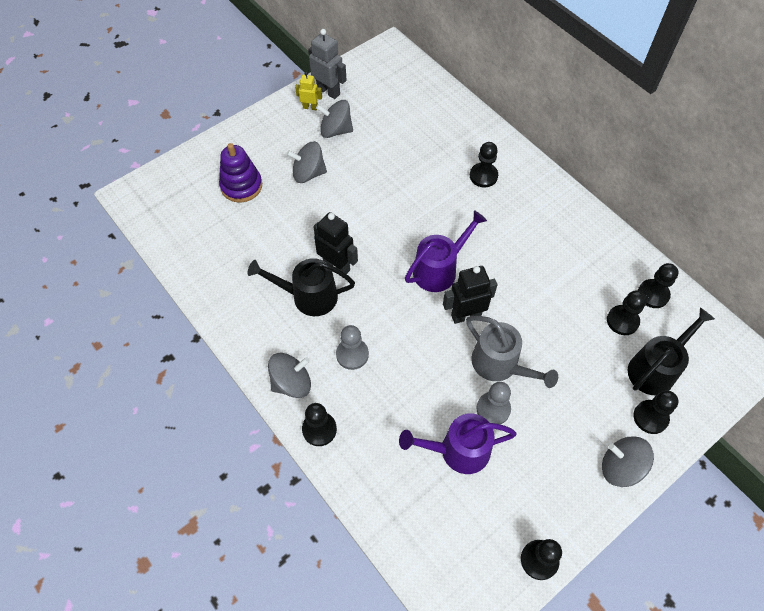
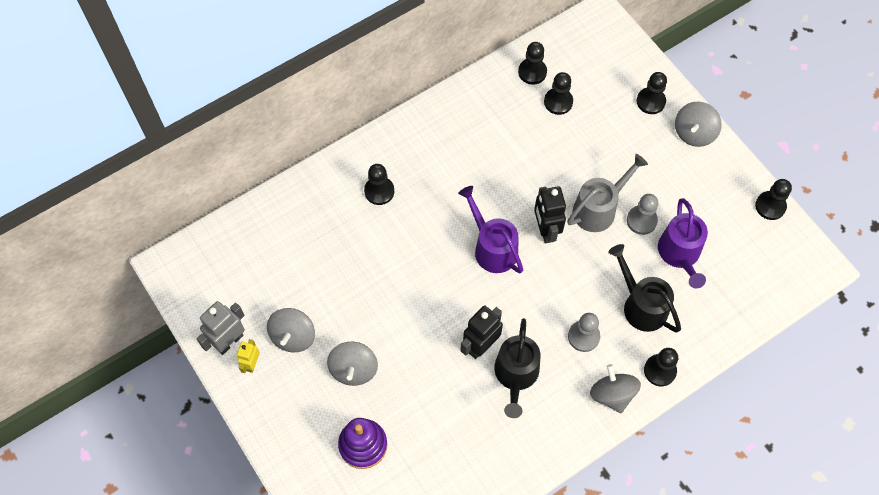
camera: 85 degrees left, 5 degrees up
(655, 369) = (606, 87): black watering can -> black watering can (641, 305)

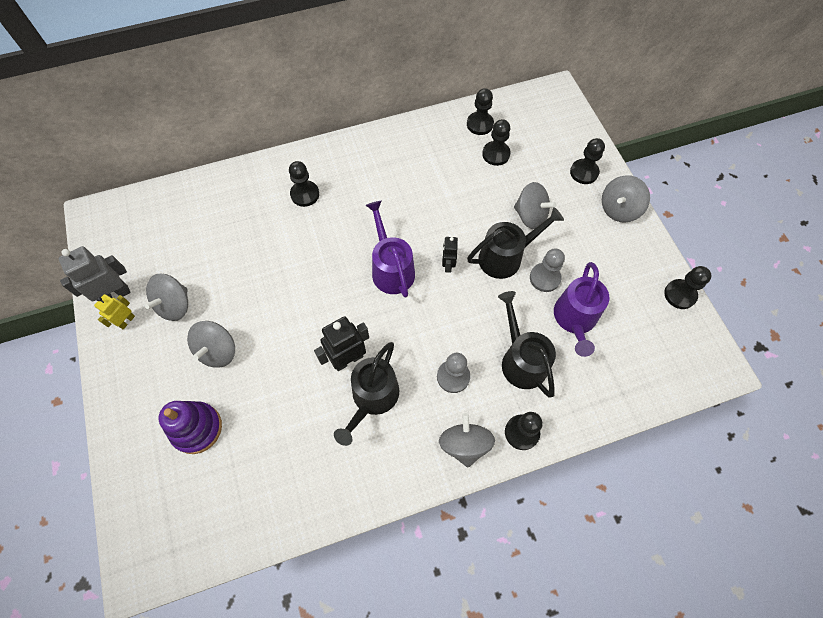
camera: 15 degrees right, 0 degrees up
(545, 230) = (448, 265): black robot -> black robot, size x0.60
(598, 209) = (505, 257): grey watering can -> black watering can
(611, 160) = (530, 216): none -> grey spinning top

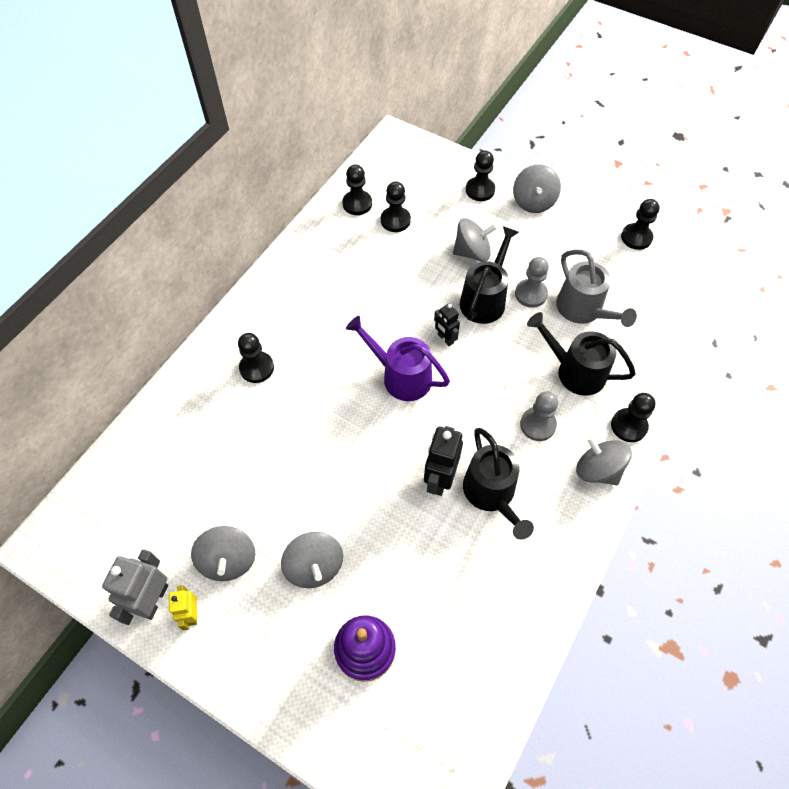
camera: 40 degrees left, 5 degrees down
(575, 319) = (583, 310): purple watering can -> grey watering can

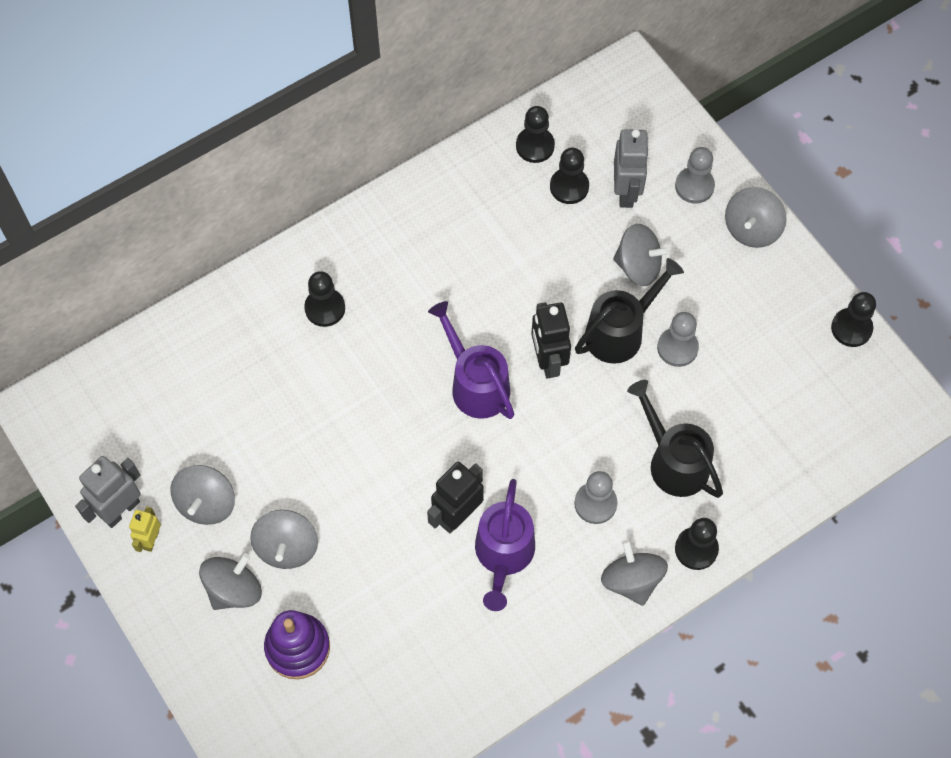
camera: 25 degrees right, 5 degrees up
(285, 624) = (234, 589): none -> grey spinning top
(436, 210) = (626, 192): none -> grey robot
(445, 339) = (548, 361): black robot -> black robot, size x1.67
(480, 190) = (694, 186): black pawn -> grey pawn
(491, 493) = (503, 555): black watering can -> purple watering can
(583, 310) = (728, 393): grey watering can -> none

